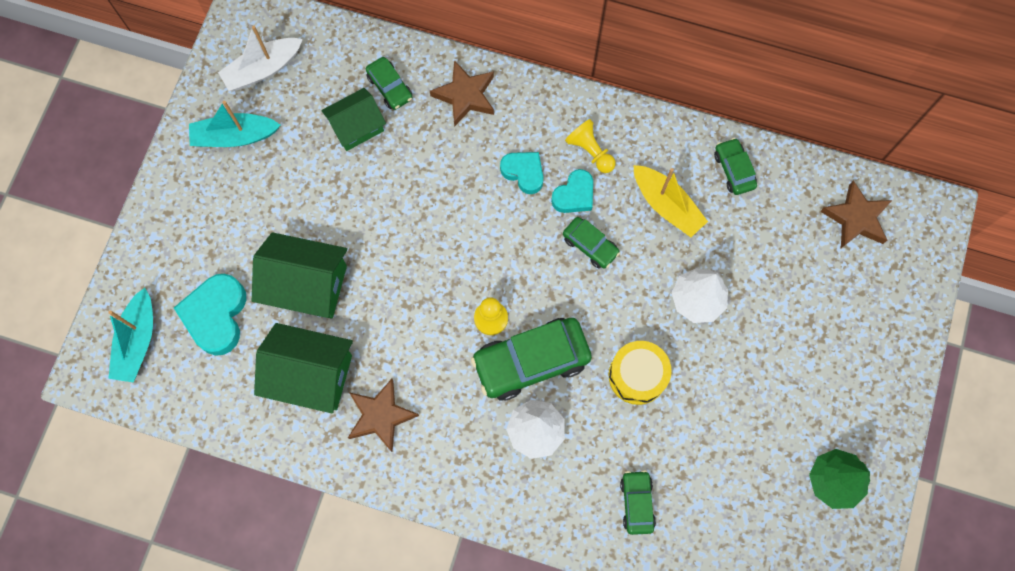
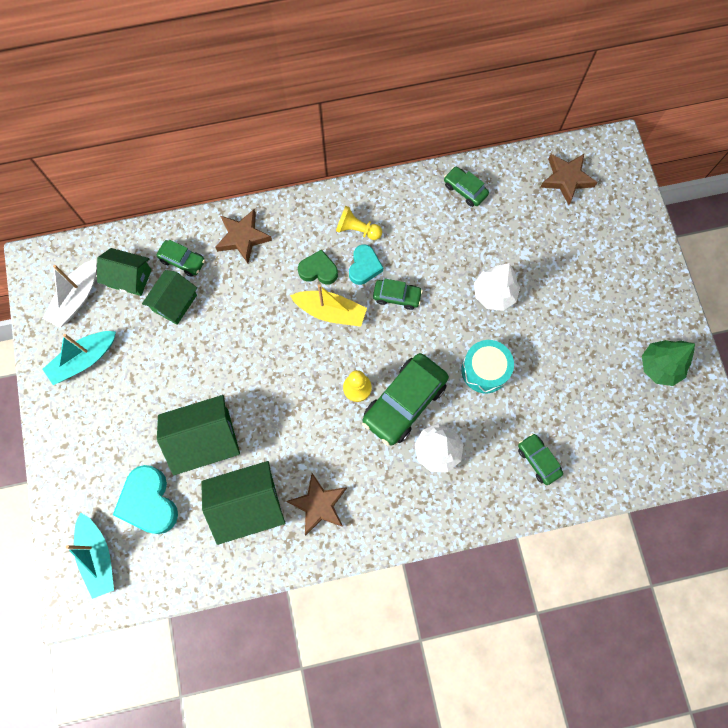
camera: 30 degrees left, 0 degrees up
(326, 76) = (129, 278): none -> green house
(523, 173) = (318, 270): turquoise heart -> green heart
(637, 376) = (484, 370): yellow drum -> turquoise drum
(666, 205) = (433, 239): yellow boat -> yellow boat (330, 311)

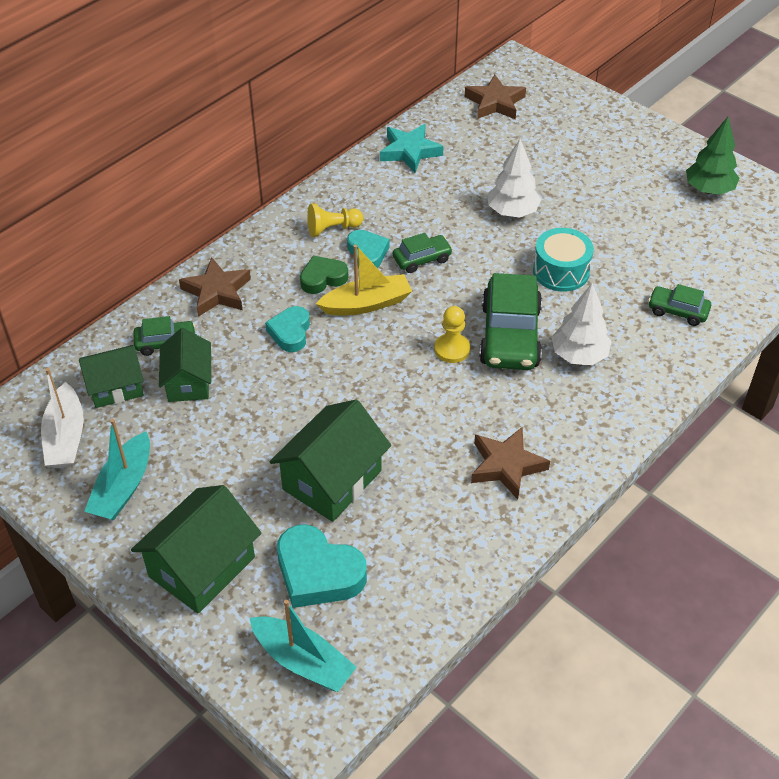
camera: 35 degrees left, 25 degrees down
(248, 504) = (432, 509): green house -> green house (202, 567)
(264, 303) = (290, 332): none -> turquoise heart
(465, 190) = (409, 151): green car -> turquoise star

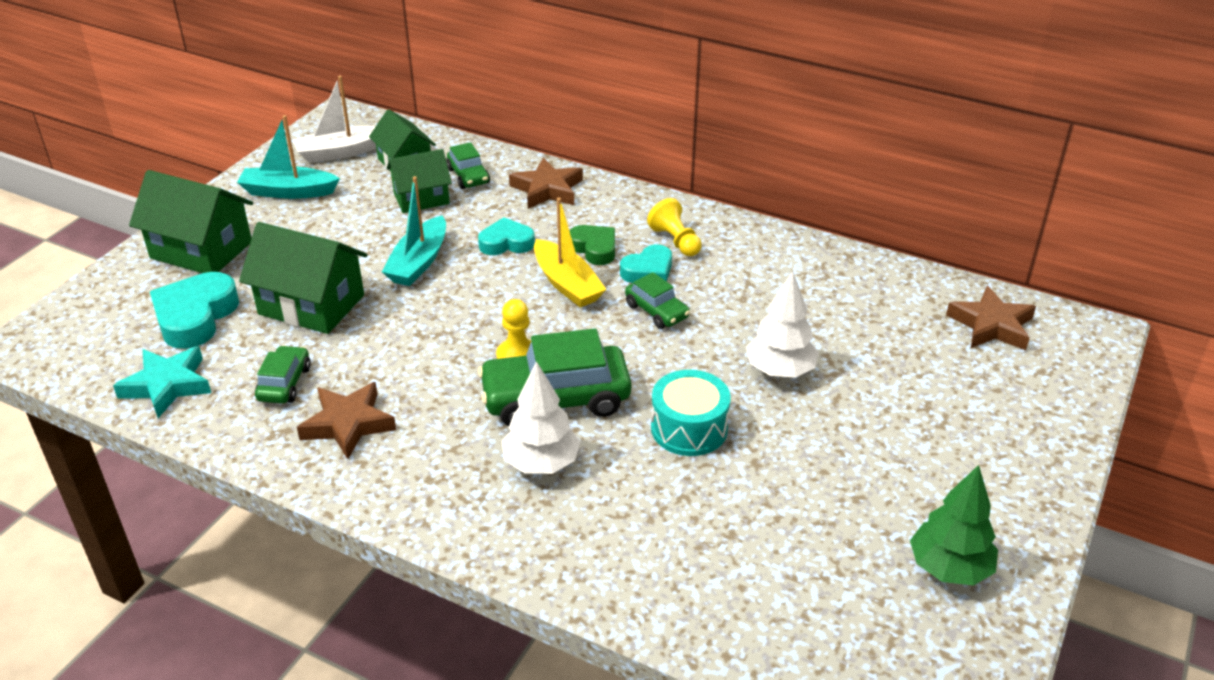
camera: 75 degrees right, 10 degrees down
(303, 661) = (94, 326): turquoise boat -> turquoise boat (419, 262)
(409, 151) = (842, 272): turquoise star -> turquoise star (167, 385)
(677, 311) = (660, 554): green car -> green car (284, 383)

